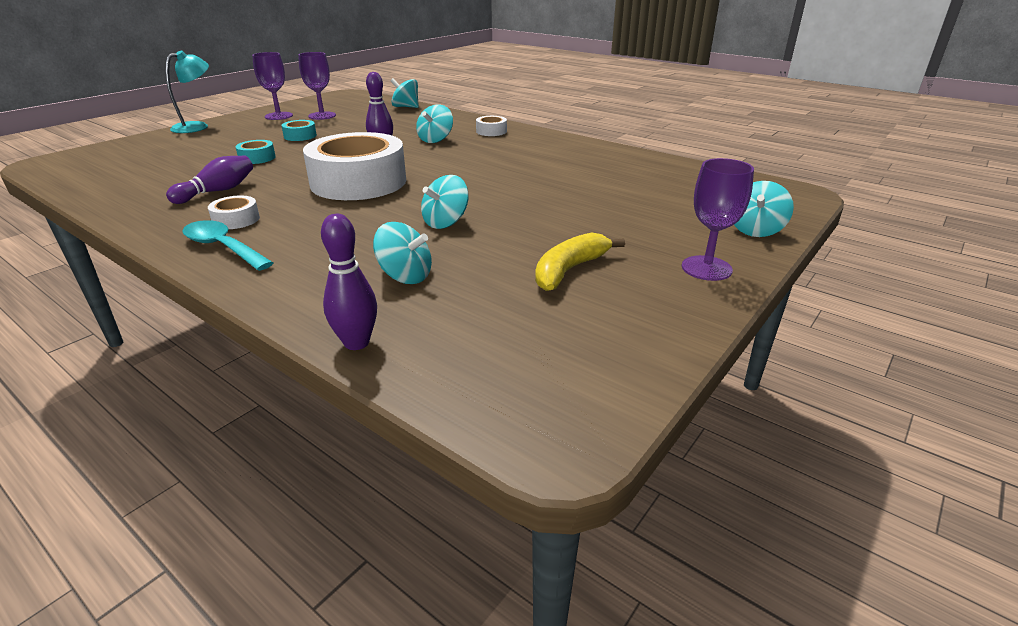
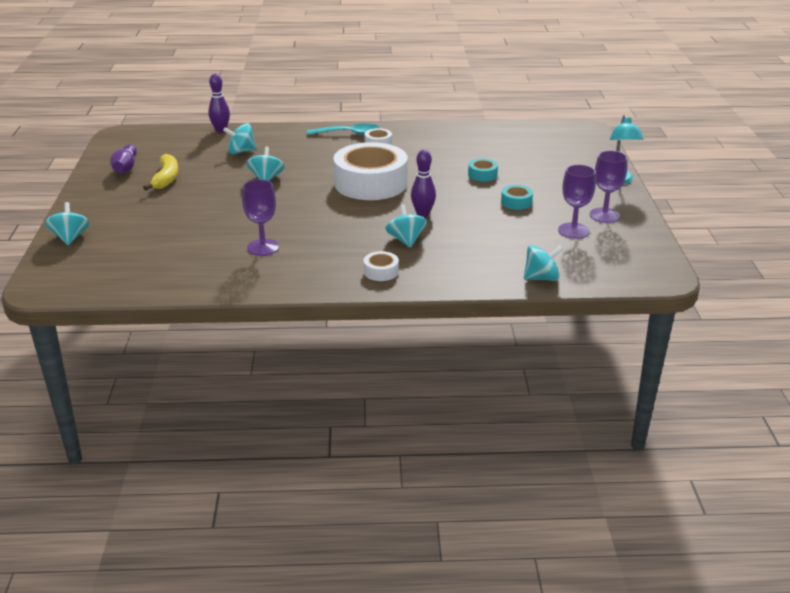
camera: 140 degrees right, 0 degrees up
(217, 191) = (433, 150): purple bowling pin -> purple bowling pin (125, 167)
(706, 268) = (93, 202): purple goblet -> purple goblet (263, 247)

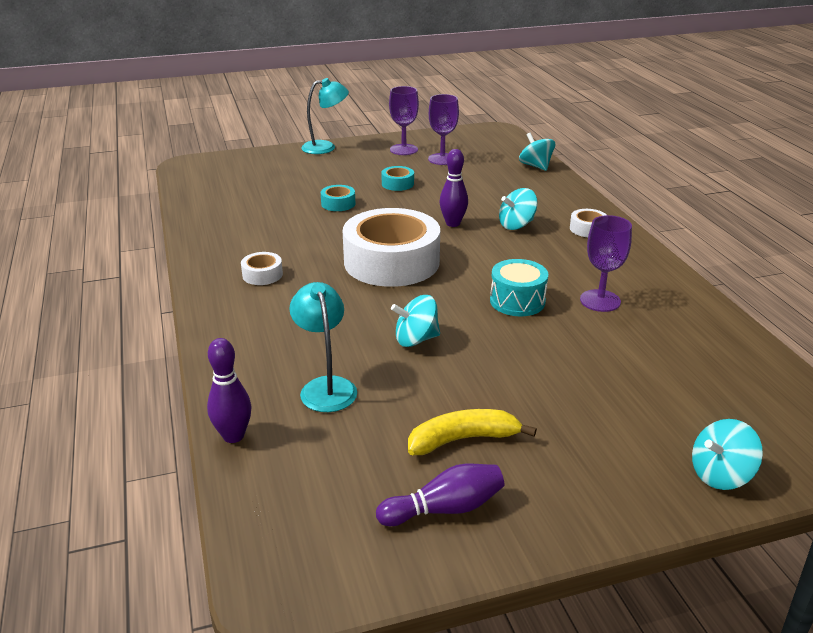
camera: 105 degrees left, 0 degrees up
(241, 151) = (325, 387): turquoise spinning top -> turquoise lamp
(285, 217) = (517, 301): none -> turquoise drum
(349, 133) = (230, 302): turquoise spoon -> none

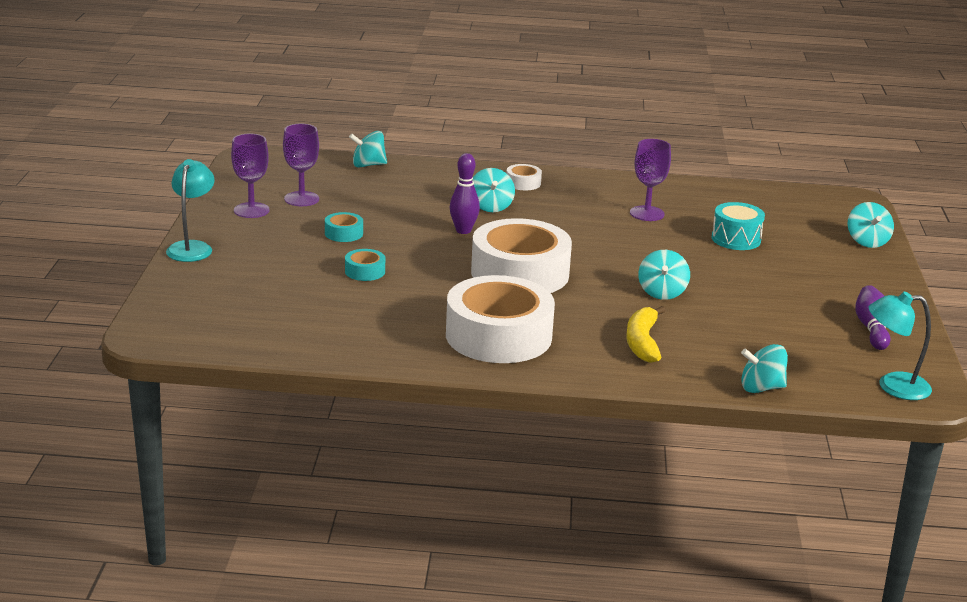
camera: 70 degrees left, 5 degrees down
(233, 436) = (761, 388): purple bowling pin -> turquoise spinning top
(262, 275) = (498, 336): white tape -> white tape, size x2.45
(325, 387) = (712, 341): turquoise lamp -> turquoise lamp (893, 386)
(463, 439) = (801, 306): yellow banana -> yellow banana (642, 342)
(517, 301) = (627, 241): turquoise drum -> turquoise drum (736, 239)

